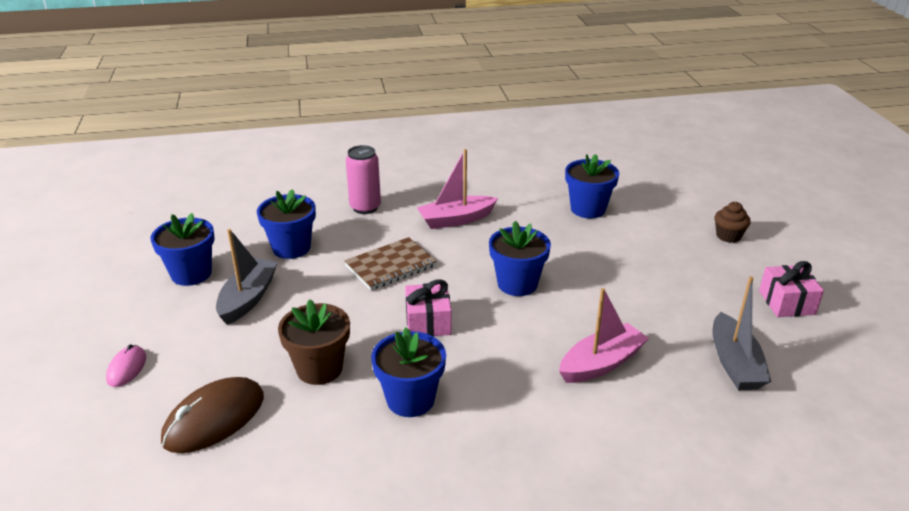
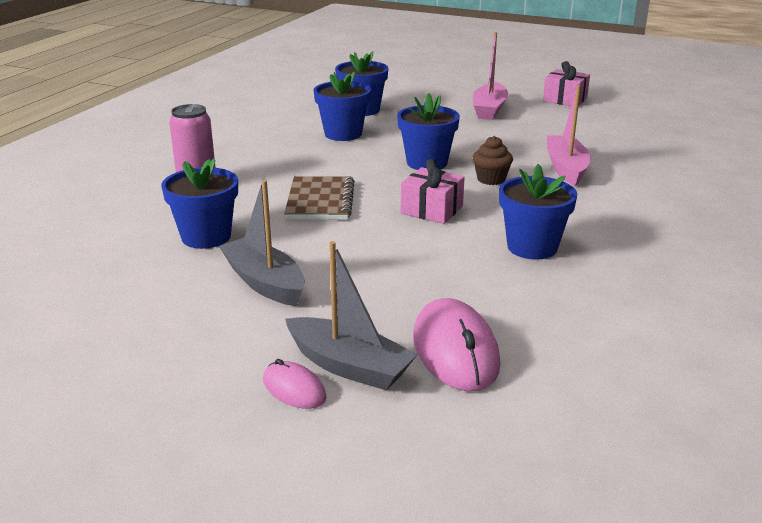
camera: 55 degrees left, 5 degrees down
(191, 274) = (158, 305): blue flower pot -> blue flower pot (343, 134)
(214, 419) = (455, 350): brown mouse -> pink mouse
(319, 369) = (439, 275): brown flower pot -> none
(456, 219) = (292, 155): pink boat -> pink boat (489, 109)
(728, 236) = (468, 87): brown cupcake -> brown cupcake (491, 179)
(734, 363) = (611, 133): grey boat -> grey boat (349, 366)

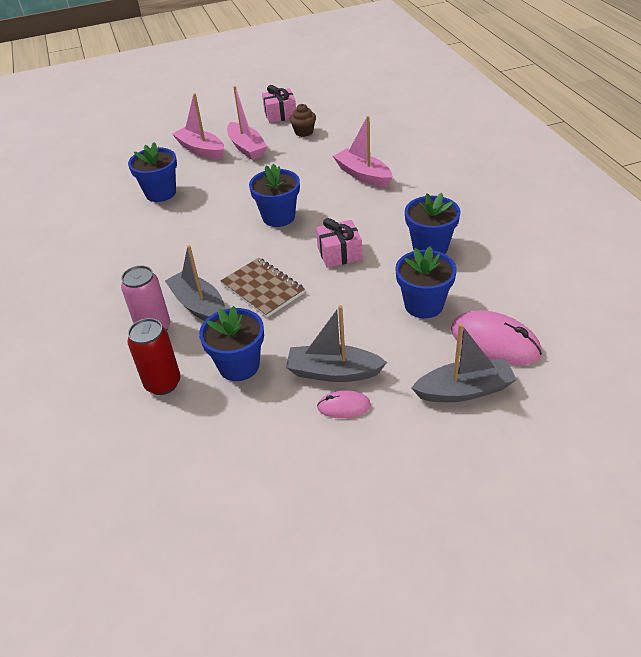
camera: 40 degrees left, 15 degrees up
(138, 217) = (163, 383): none -> red can
(253, 187) = (199, 306): none -> grey boat
(294, 389) = (462, 425): pink mouse -> pink mouse (344, 406)
(343, 134) = (183, 223): blue flower pot -> blue flower pot (423, 305)
(447, 97) = (201, 150): none -> pink boat
(491, 179) = (336, 208): brown cupcake -> brown cupcake (304, 132)

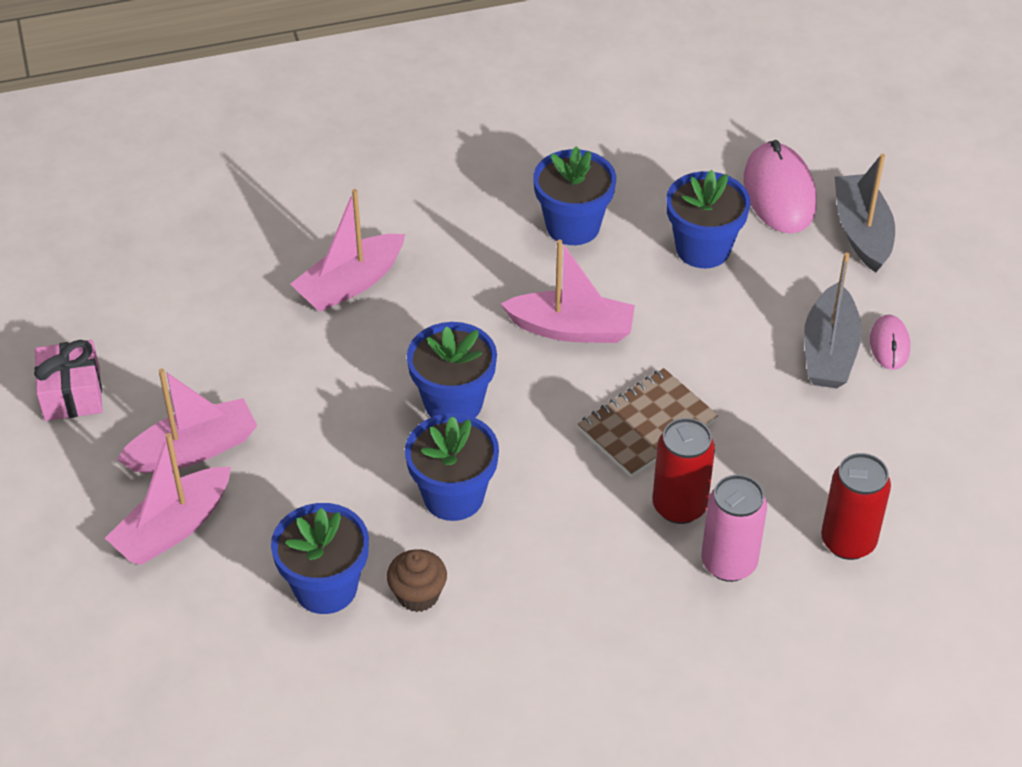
camera: 90 degrees left, 5 degrees up
(199, 306) = (679, 506): grey boat -> red can
(239, 365) = (814, 453): blue flower pot -> blue flower pot (453, 496)
(304, 132) = (163, 358): brown cupcake -> brown cupcake (418, 595)
(339, 253) = (571, 329): pink gift -> pink boat
(495, 341) = (779, 192): pink mouse -> pink mouse turned 45 degrees counterclockwise

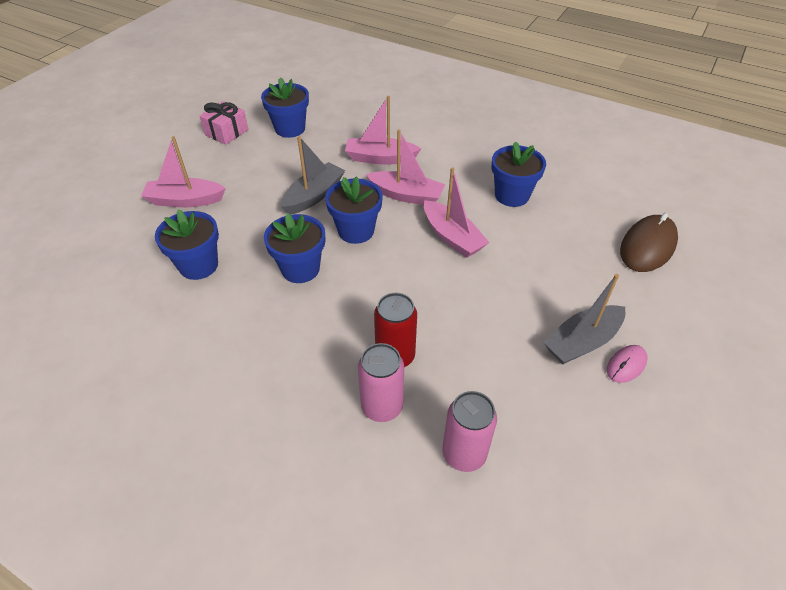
camera: 45 degrees right, 0 degrees up
(193, 450) = (234, 178): pink boat -> pink boat (406, 195)
(418, 595) = (226, 298): brown cupcake -> none
(647, 425) = (431, 305): brown notebook -> none
(703, 249) = (568, 245): blue flower pot -> blue flower pot (290, 129)
(779, 192) = (647, 246): pink mouse -> brown mouse
(848, 541) = (464, 454): red can -> pink can
(862, 232) = (678, 295): grey boat -> grey boat (314, 196)

